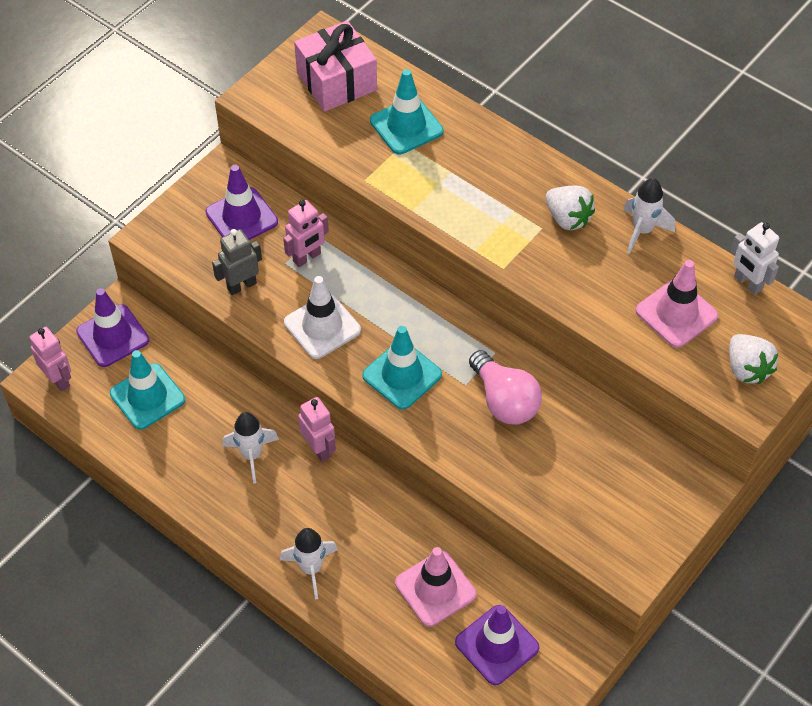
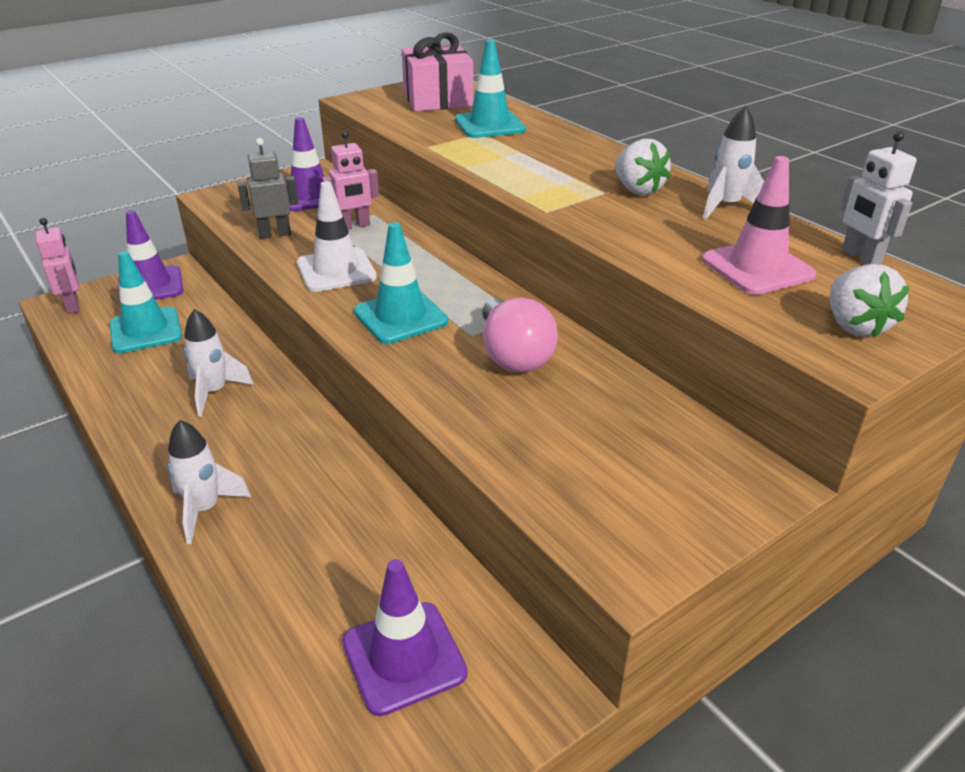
camera: 15 degrees right, 20 degrees down
(319, 449) = (292, 400): pink robot -> none
(435, 588) = (351, 565): pink traffic cone -> none

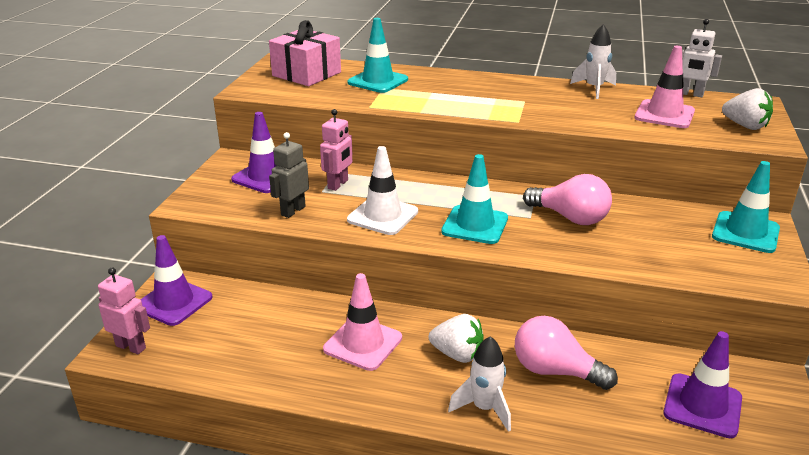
camera: 40 degrees left, 5 degrees down
(145, 330) = (232, 333): turquoise traffic cone -> turquoise traffic cone (745, 232)
(214, 392) = (363, 343): white rocket -> pink traffic cone
(322, 518) = (555, 371): none -> pink light bulb
(637, 190) = (537, 94): white strawberry -> white strawberry (457, 354)

